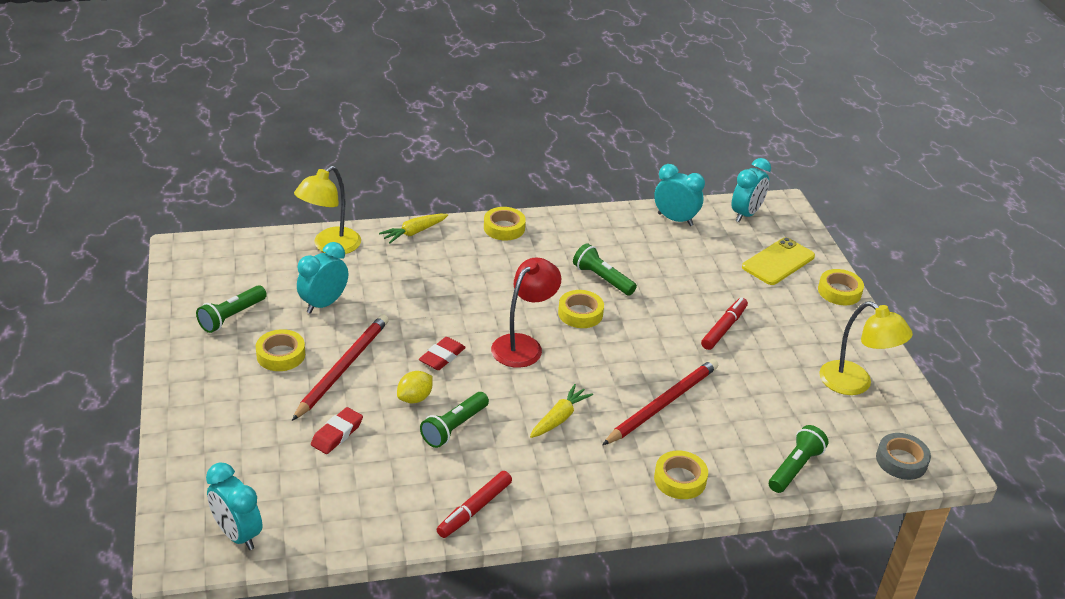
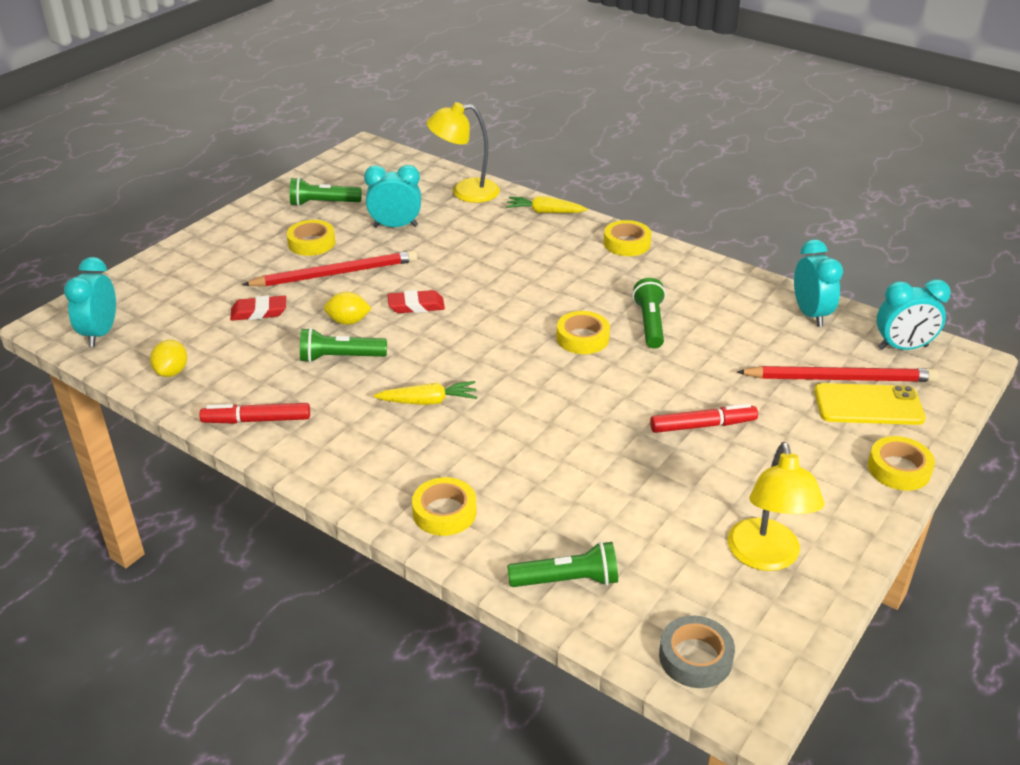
camera: 50 degrees right, 0 degrees up
(352, 521) = (172, 372): none -> yellow lemon
(523, 345) = (493, 333): red lamp -> none
(662, 404) = (532, 447): red pencil -> red pencil (839, 378)

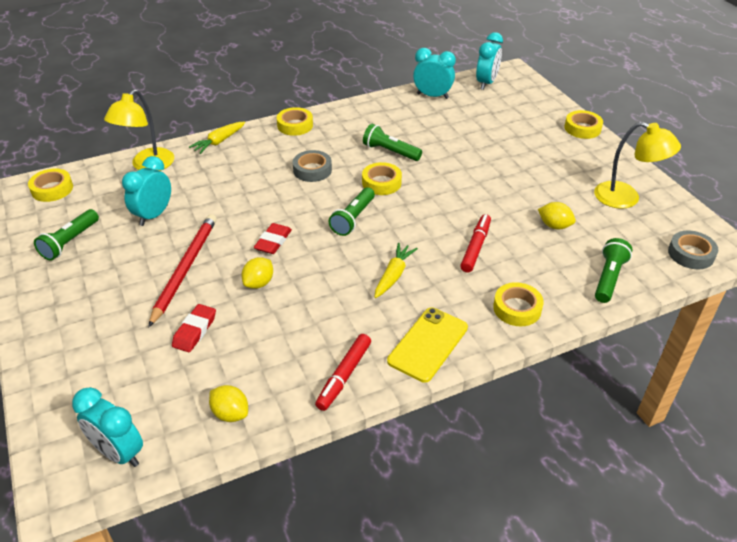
camera: 60 degrees left, 5 degrees up
(311, 243) = (124, 268): yellow tape -> yellow tape (52, 189)
(340, 357) = (302, 303): green flashlight -> green flashlight (353, 219)
(557, 284) = (312, 170): none -> grey tape
(633, 501) = (554, 226): none -> yellow lemon
(703, 425) = (504, 173): red marker -> red marker (475, 247)
(839, 378) = (497, 112): red pencil -> none
(868, 405) = (525, 114): yellow phone -> yellow phone (428, 344)

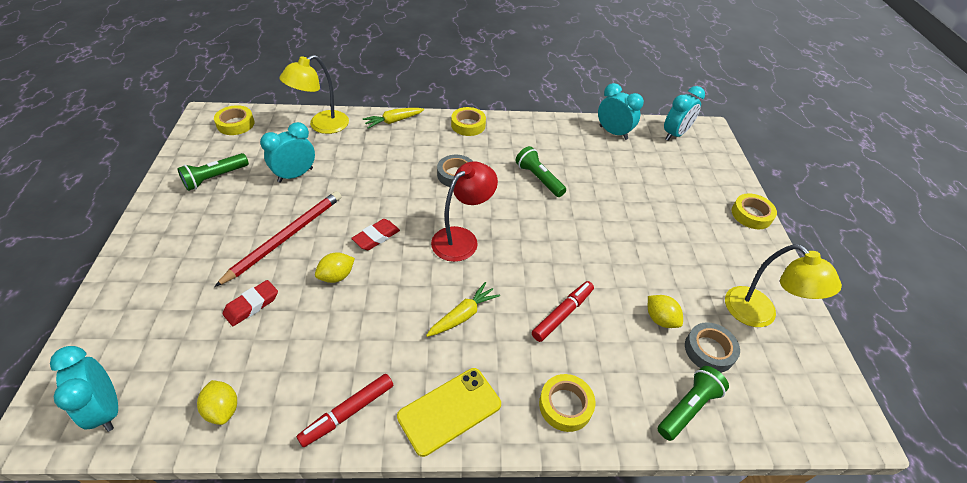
camera: 20 degrees right, 5 degrees up
(353, 219) = (462, 238): green flashlight -> red lamp
(381, 183) = (511, 209): yellow tape -> none
(690, 254) = (803, 415): grey tape -> grey tape (709, 350)

